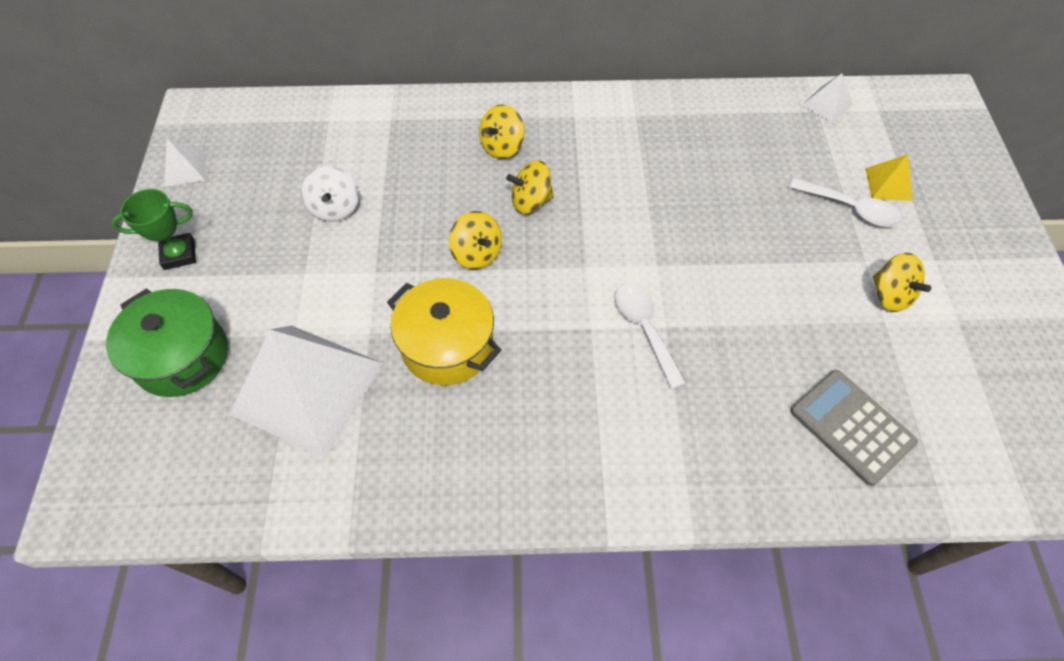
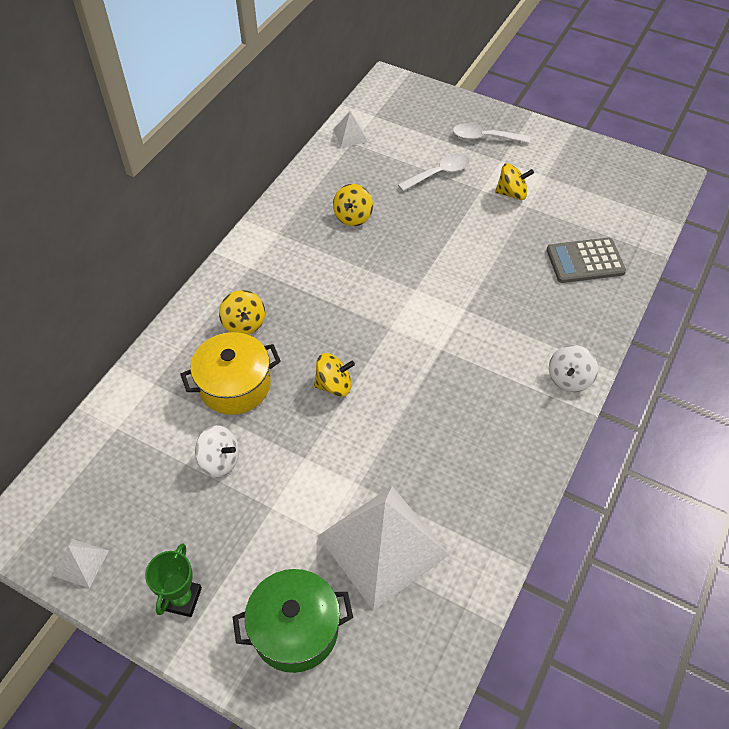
camera: 60 degrees left, 5 degrees down
(447, 346) = (402, 438): yellow pot -> yellow pot (235, 385)
(531, 201) = (310, 331): yellow spinning top -> yellow spinning top (353, 216)
(643, 486) = (569, 379): none -> white spinning top
(644, 329) = (460, 321): white spoon -> white spoon (484, 137)
(888, 184) = (434, 146): yellow pyramid -> none

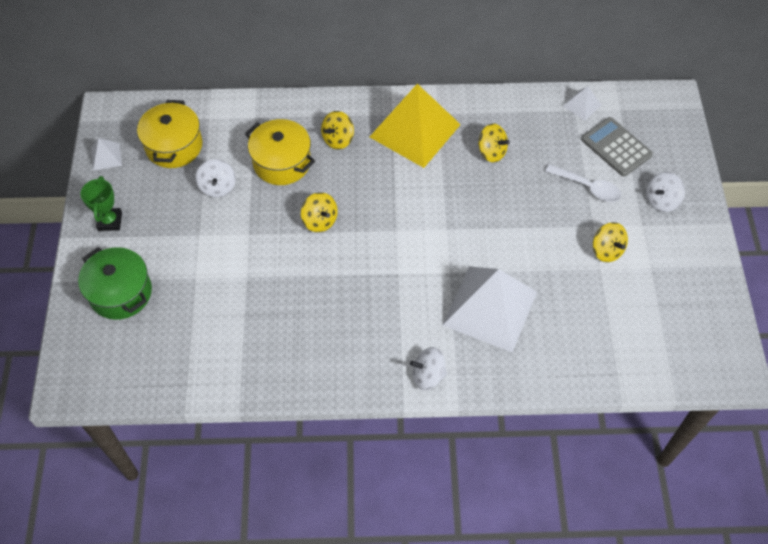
camera: 60 degrees right, 5 degrees up
(127, 480) = (174, 146): none -> yellow pot
(182, 599) = (110, 221): green trophy -> green trophy turned 75 degrees counterclockwise
(283, 259) = (414, 130): none -> yellow pyramid
(353, 216) = (491, 152): yellow spinning top -> yellow spinning top turned 135 degrees counterclockwise
(383, 545) = (207, 314): white pyramid -> white pyramid (490, 308)
(484, 137) = (661, 200): white spoon -> white spinning top
(585, 261) = (567, 338): grey calculator -> grey calculator (616, 147)

